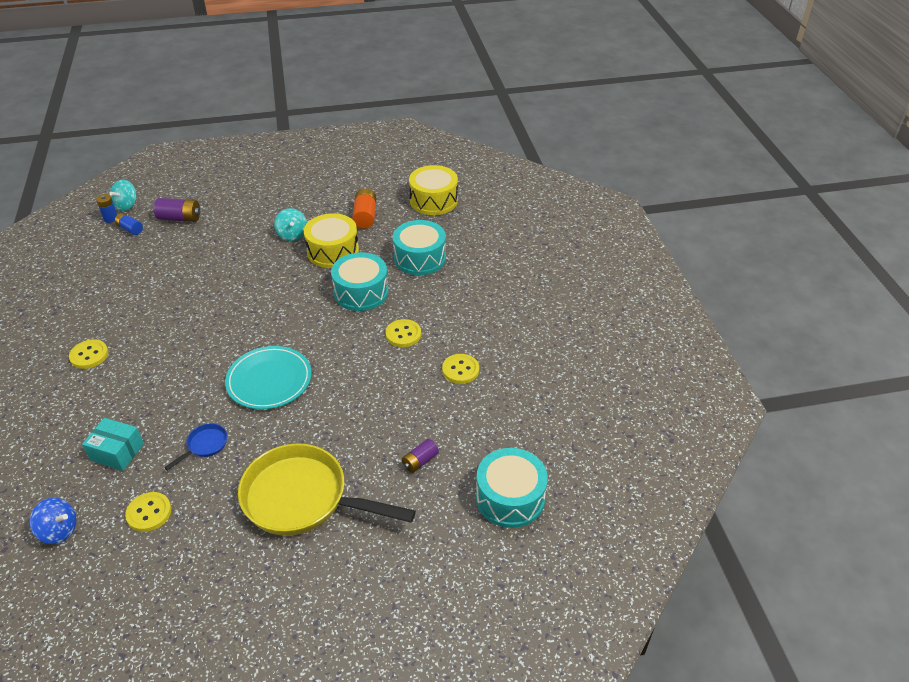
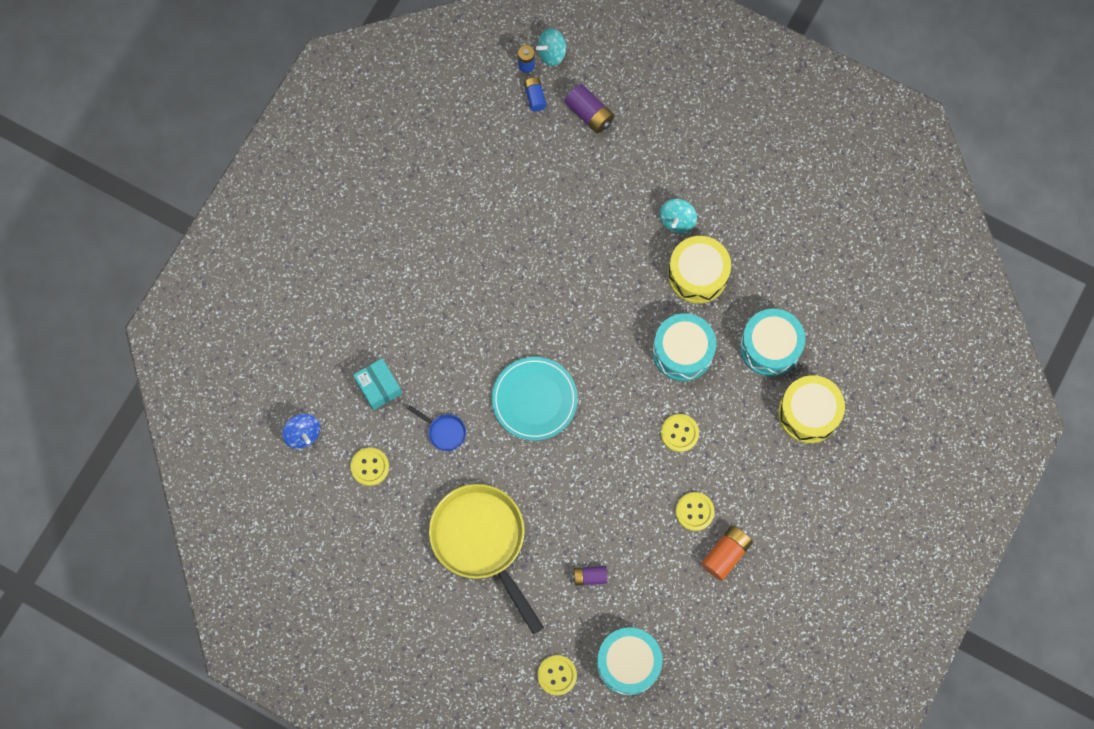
camera: 40 degrees right, 30 degrees up
(89, 355) = (412, 256): yellow button -> yellow button (557, 675)
(205, 445) = (444, 432): blue pan -> blue pan turned 45 degrees clockwise
(365, 216) = (765, 245): orange battery -> orange battery (725, 554)
(433, 200) = (851, 272): yellow drum -> yellow drum (808, 413)

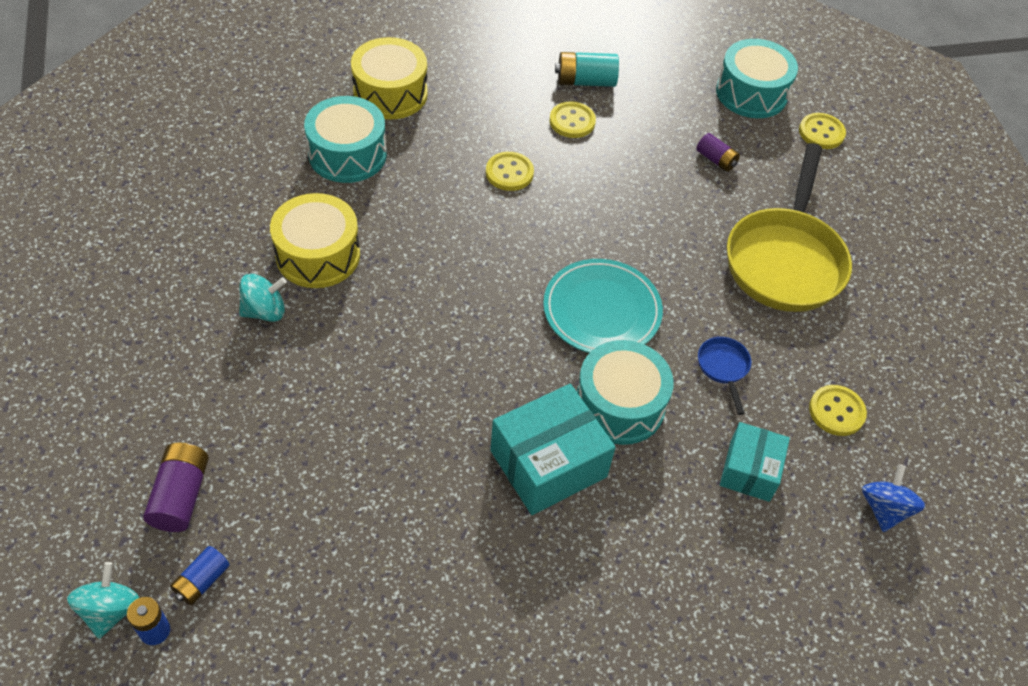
camera: 135 degrees left, 20 degrees down
(466, 292) = (548, 463): none -> turquoise box
(551, 53) = (110, 610): turquoise spinning top -> turquoise spinning top turned 105 degrees counterclockwise
(682, 352) = (420, 218): turquoise drum -> turquoise drum (619, 405)
(725, 554) = (585, 81): orange battery -> turquoise battery

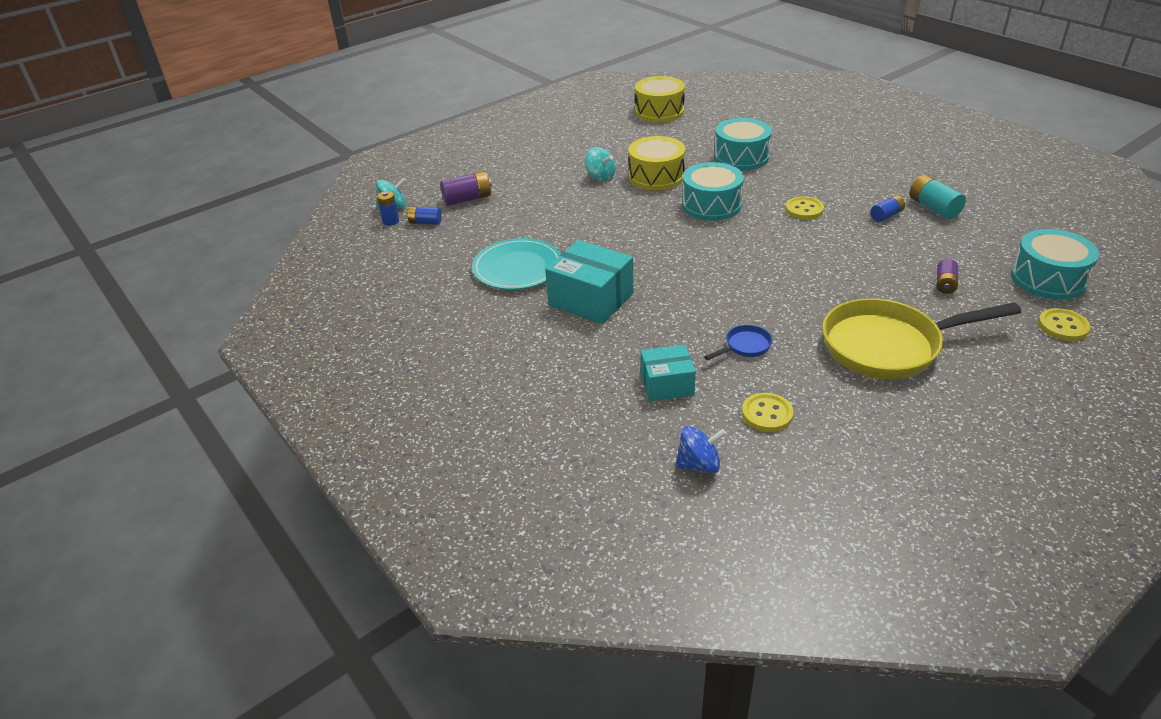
camera: 70 degrees right, 15 degrees down
(390, 93) = (809, 151): yellow drum -> yellow drum (659, 111)
(572, 121) = (886, 215): yellow button -> blue battery
(602, 310) = (734, 280): turquoise plate -> turquoise plate (517, 268)
(619, 405) = (664, 312): turquoise drum -> turquoise drum (711, 205)

